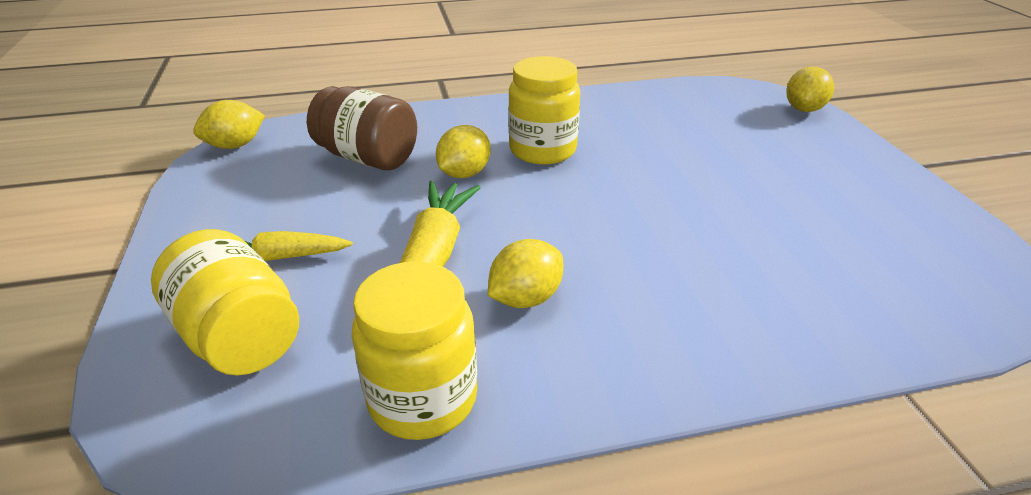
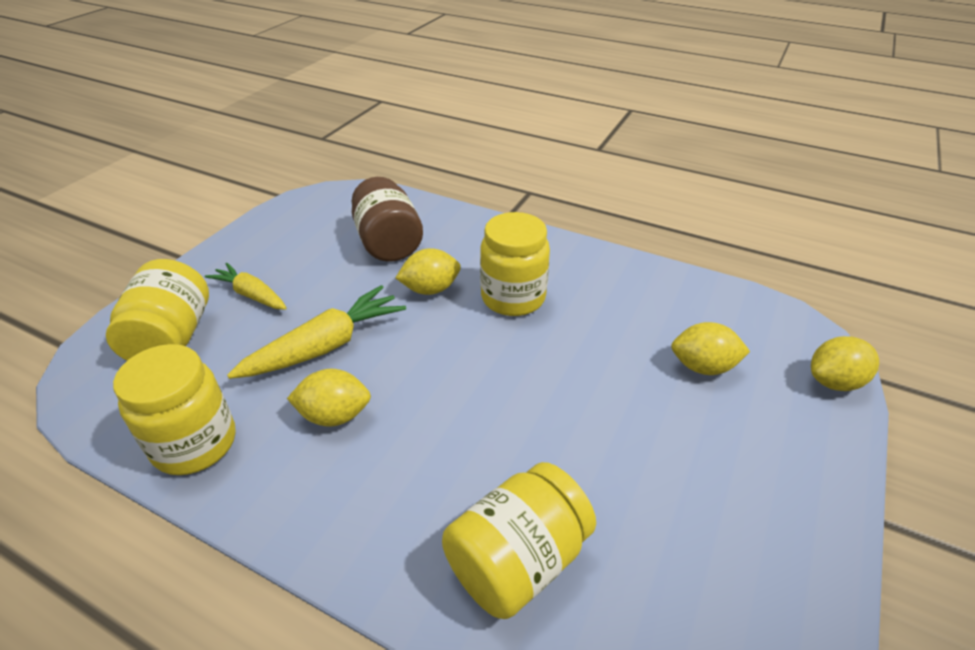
camera: 40 degrees right, 5 degrees up
(235, 145) = (328, 195): yellow lemon -> yellow lemon (703, 367)
(799, 300) = (517, 560): none -> yellow jar

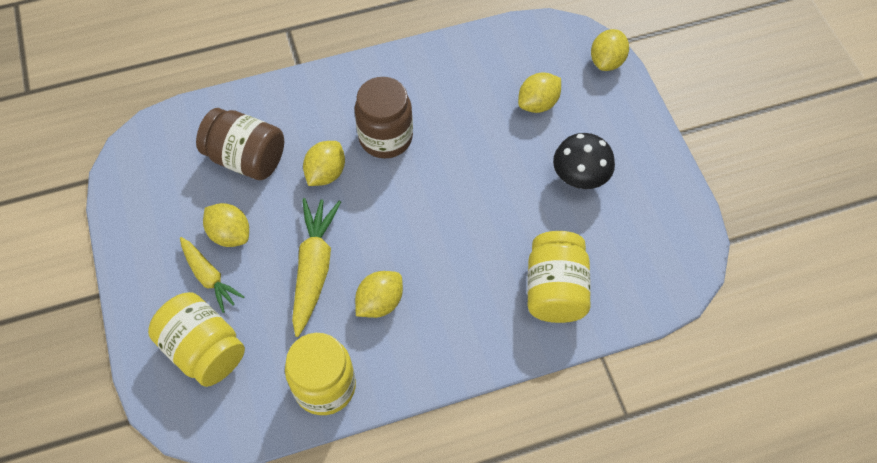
camera: 45 degrees left, 20 degrees up
(251, 295) = (209, 277): yellow carrot -> yellow carrot turned 120 degrees counterclockwise
(306, 279) = (230, 234): none -> yellow lemon
(513, 298) = (385, 137): yellow jar -> brown jar
(680, 467) = (579, 178): none -> black mushroom

